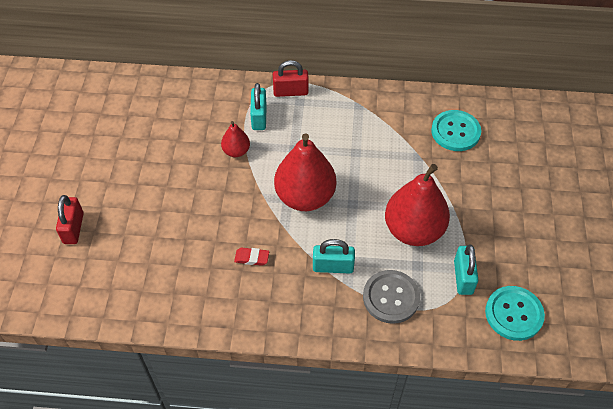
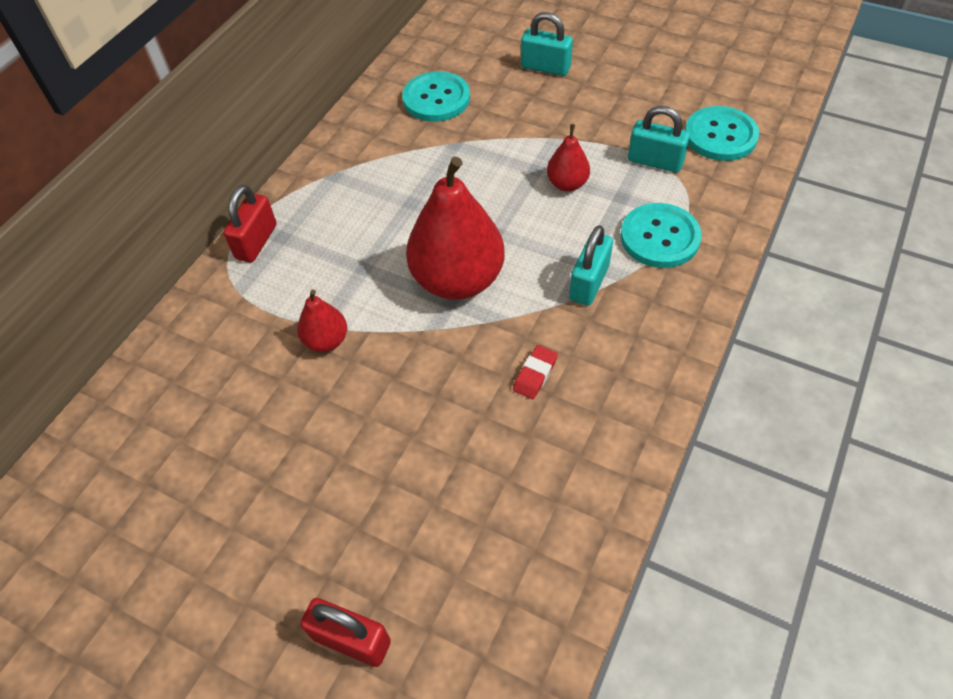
camera: 65 degrees left, 0 degrees up
(259, 117) = (279, 293): turquoise padlock -> turquoise padlock (545, 67)
(391, 297) = (660, 237): grey button -> turquoise button
(413, 230) = (567, 184): red pear -> red pear, size x0.49

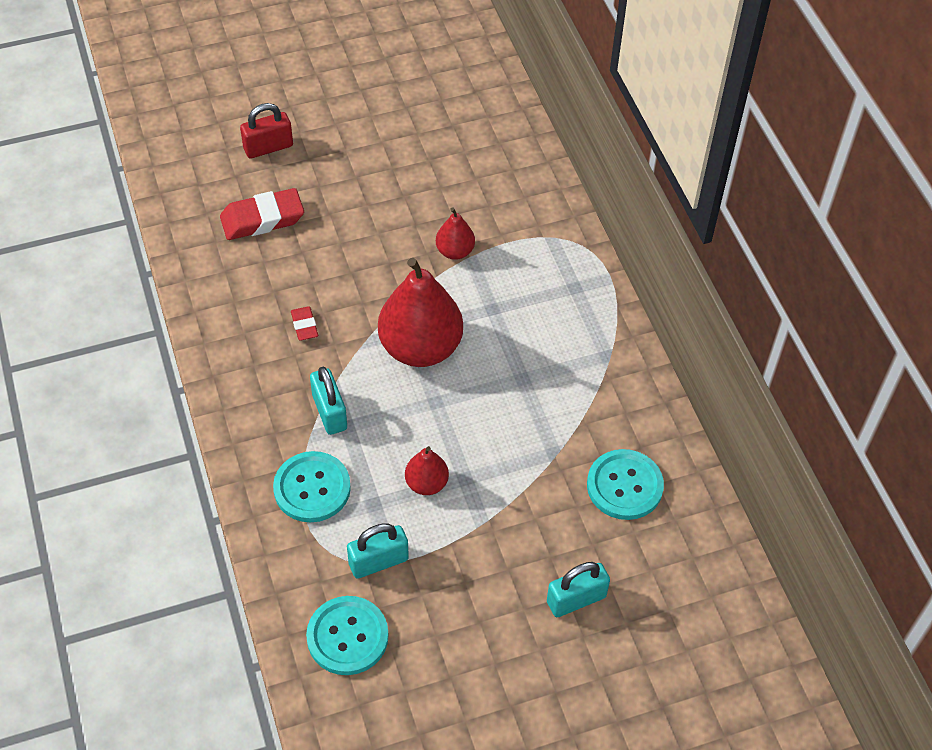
camera: 130 degrees right, 0 degrees up
(256, 242) = (586, 272): red padlock -> none
(458, 534) = (262, 219): none -> red eraser

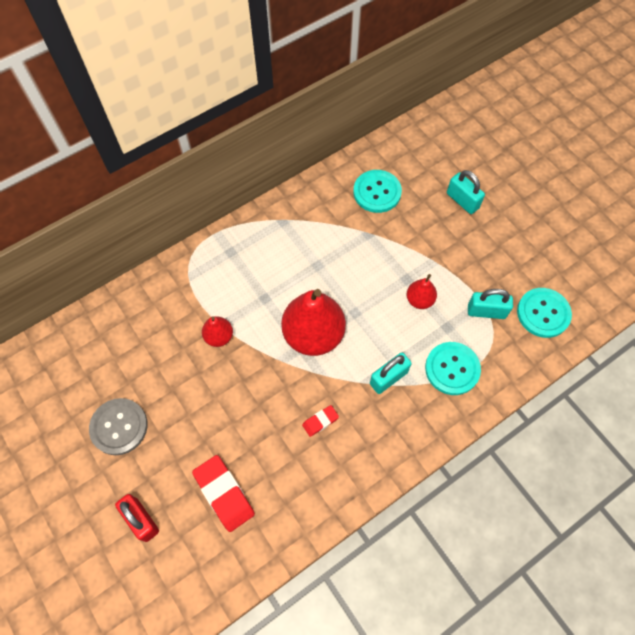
camera: 105 degrees left, 10 degrees up
(378, 144) = (119, 427): none -> grey button
(378, 561) = (486, 311): turquoise padlock -> turquoise padlock turned 45 degrees counterclockwise

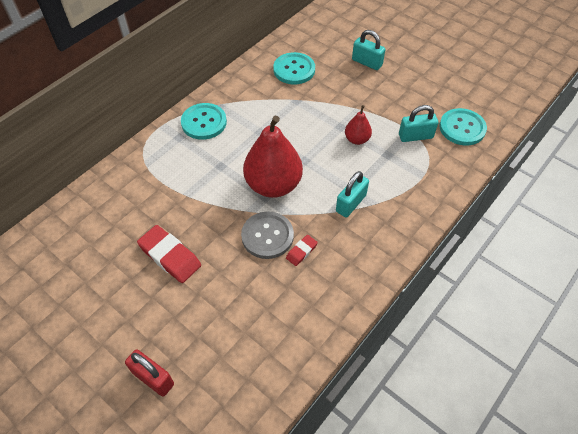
camera: 15 degrees left, 10 degrees down
(119, 427) = (109, 301): grey button -> grey button (267, 236)
(219, 337) = (187, 205): red pear -> none
(224, 494) = (229, 334): red eraser -> red eraser (170, 256)
(452, 369) = (403, 184): turquoise button -> turquoise button (204, 122)

